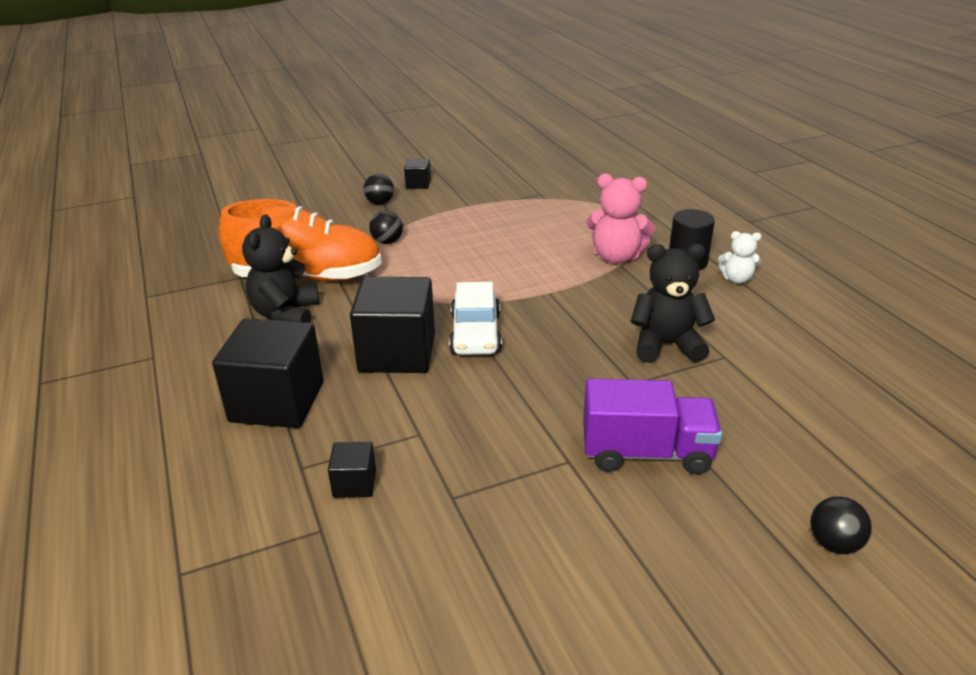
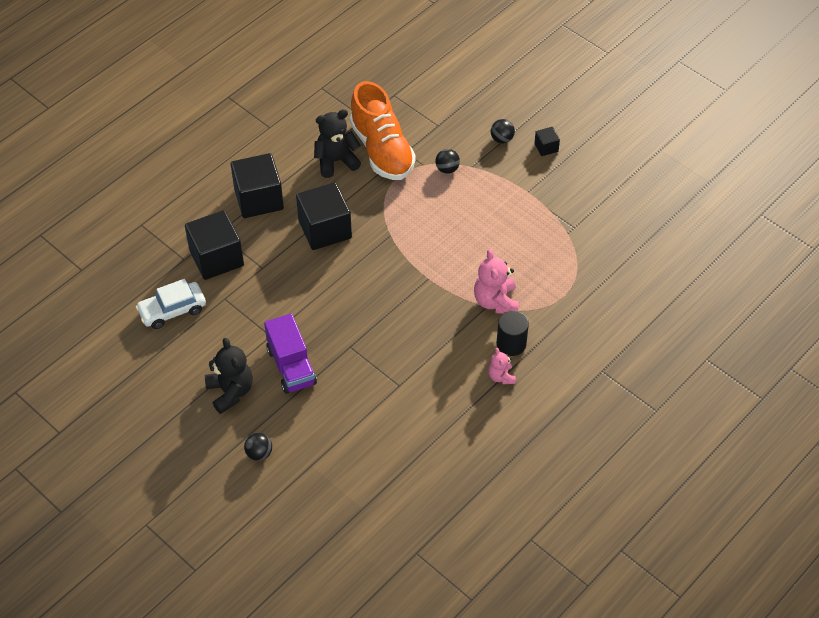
camera: 65 degrees right, 20 degrees up
(354, 483) = (216, 258): black cube -> black cube, size x2.17
(475, 334) = (361, 258): white car -> white car (172, 310)
(666, 345) = (397, 354): black teddy bear -> black teddy bear (230, 392)
(736, 279) = (501, 377): white teddy bear -> pink teddy bear

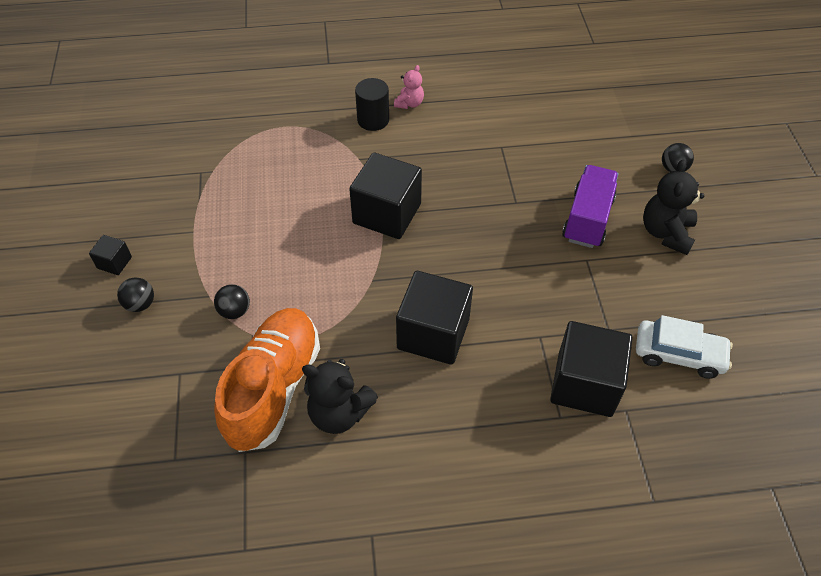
camera: 140 degrees left, 0 degrees up
(259, 199) = (475, 428): black cube -> black cube (387, 213)
(496, 301) = (346, 157): pink teddy bear -> none

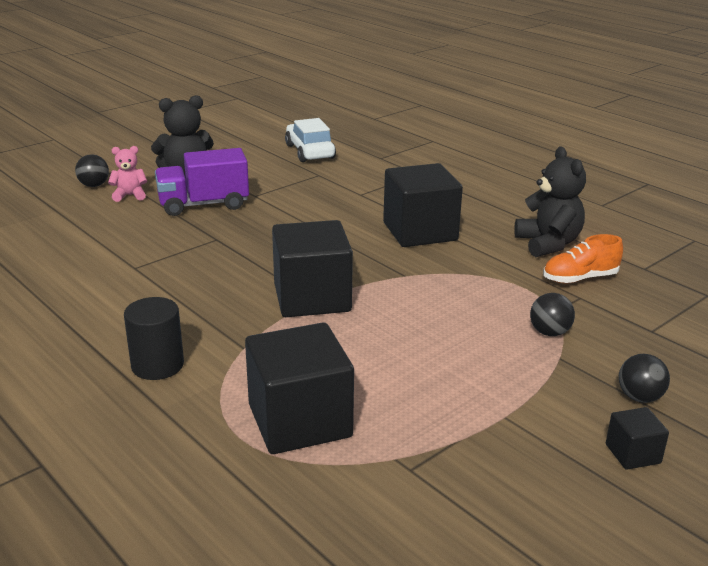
camera: 125 degrees left, 25 degrees down
(273, 388) = (580, 278): orange shoe -> orange shoe, size x0.50
(409, 103) = (98, 350): pink teddy bear -> pink teddy bear (130, 195)
(584, 384) = (380, 172): black cube -> black cube (299, 421)

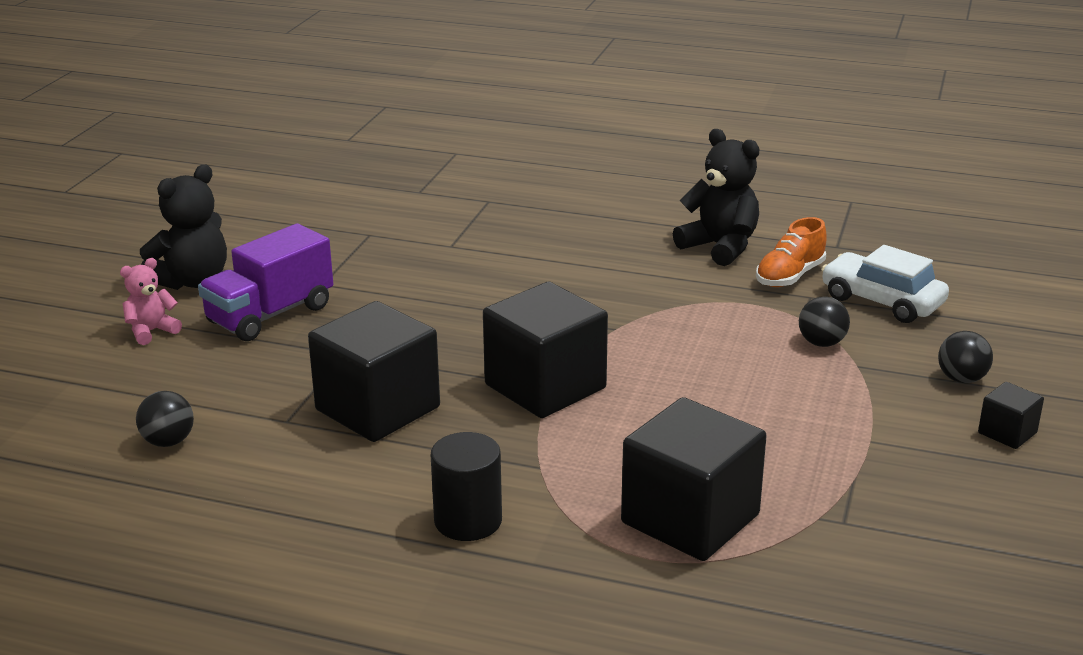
camera: 30 degrees left, 0 degrees up
(94, 185) = (79, 332): black ball -> black ball (168, 442)
(310, 152) = (320, 206): white car -> white car (882, 301)
(420, 231) = (572, 272): black cube -> black cube (378, 409)

